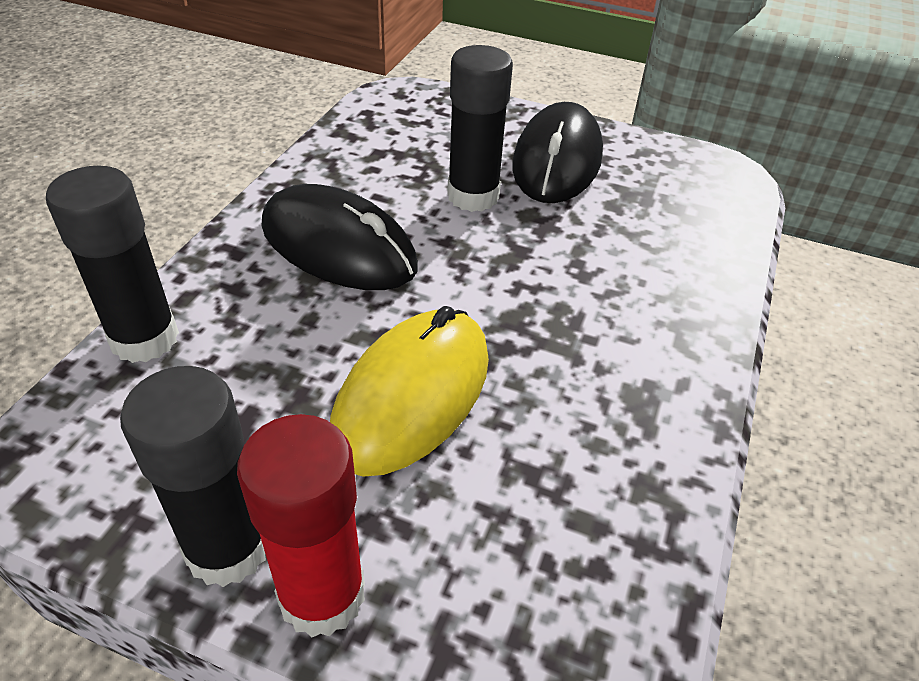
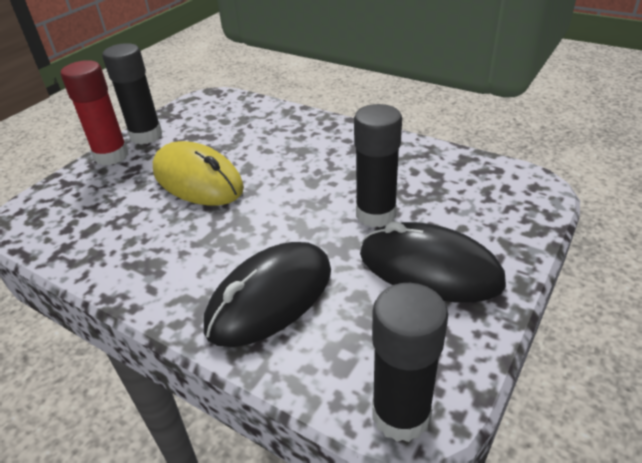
camera: 105 degrees right, 5 degrees down
(144, 339) = (268, 109): black glue stick -> black glue stick (401, 414)
(338, 247) = (325, 157): black mouse -> black mouse (270, 298)

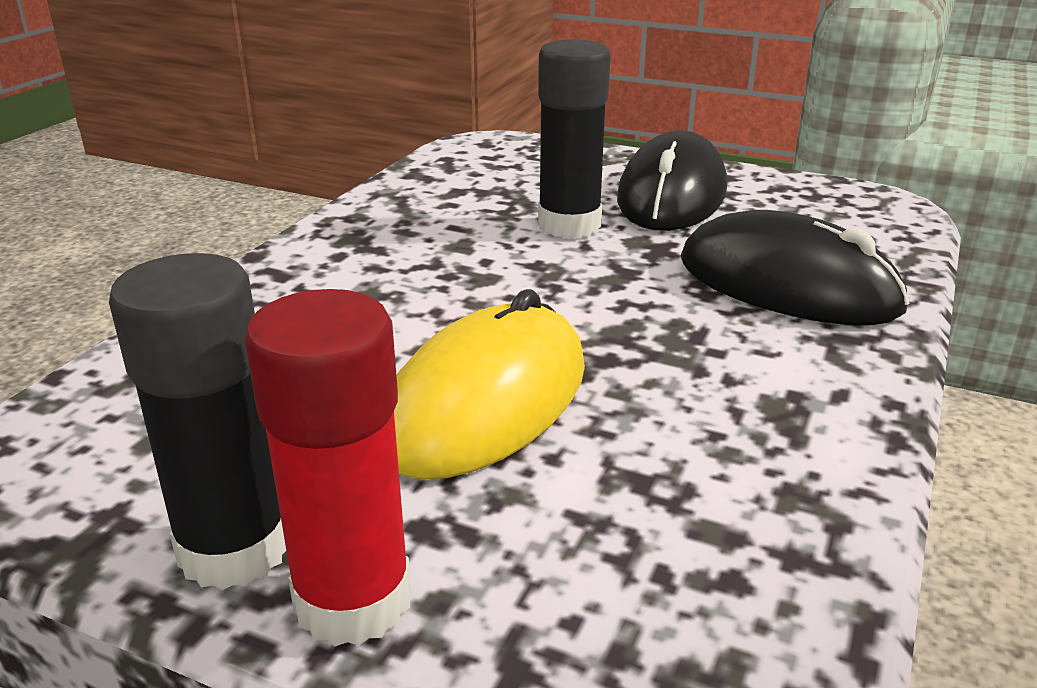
camera: 100 degrees left, 10 degrees down
(401, 414) = (893, 207): black glue stick -> none

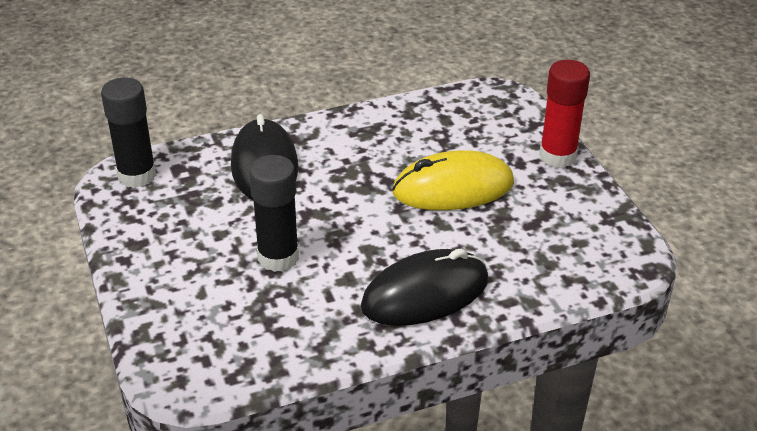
camera: 135 degrees left, 10 degrees up
(234, 549) = (578, 186): black glue stick -> black glue stick (137, 175)
(672, 195) = (190, 246): black mouse -> black mouse (425, 294)

